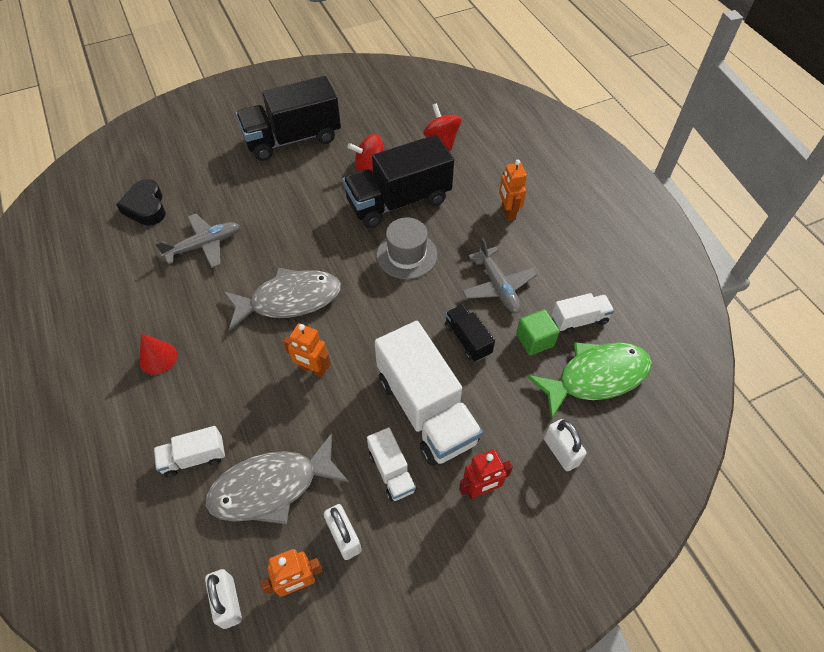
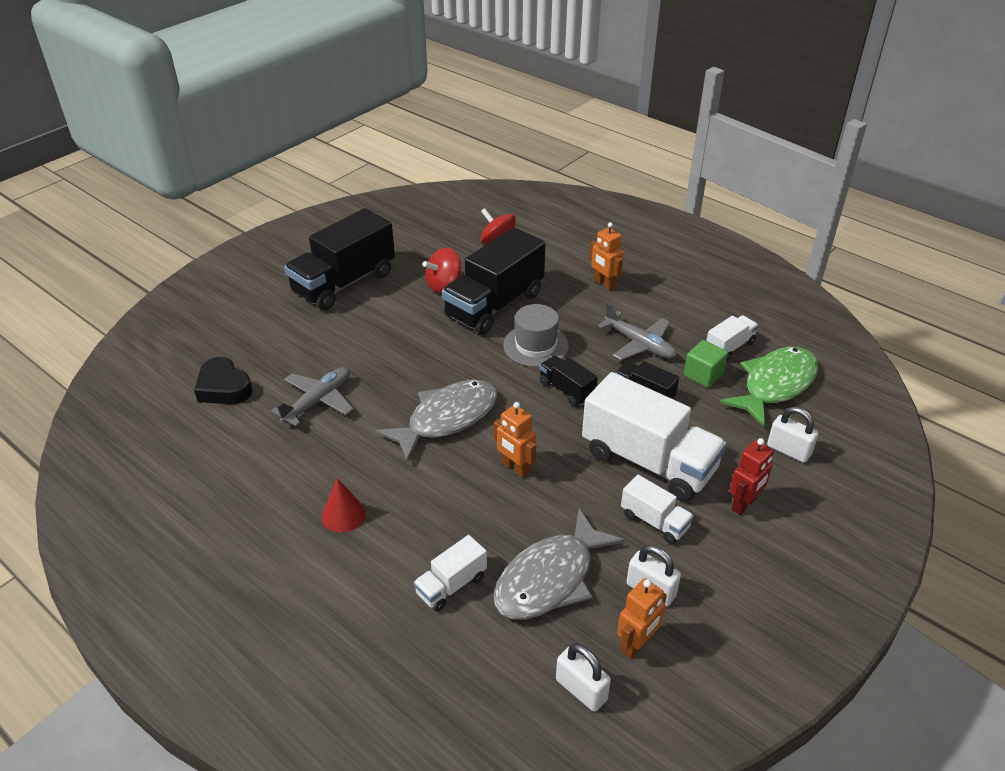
camera: 25 degrees left, 15 degrees down
(312, 369) = (515, 468): orange robot -> orange robot turned 45 degrees clockwise
(404, 309) = (566, 390): none -> black truck

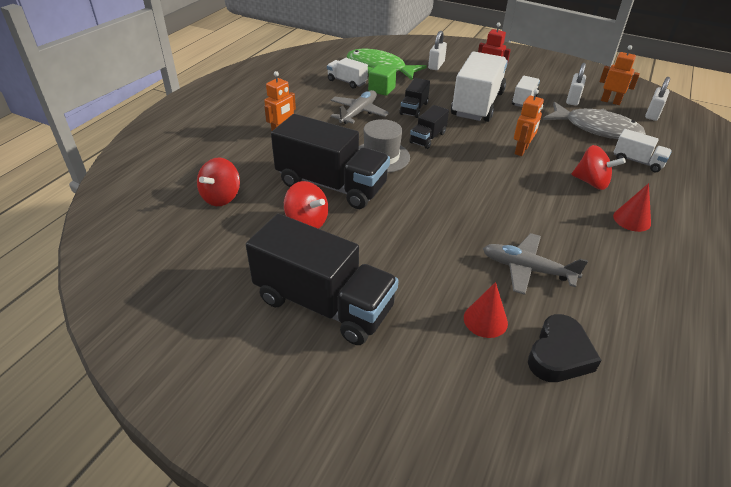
camera: 105 degrees left, 0 degrees up
(279, 359) = (485, 320): none -> red cone
(424, 509) = (591, 182): none -> red spinning top
(447, 419) = (495, 187): grey fish -> none

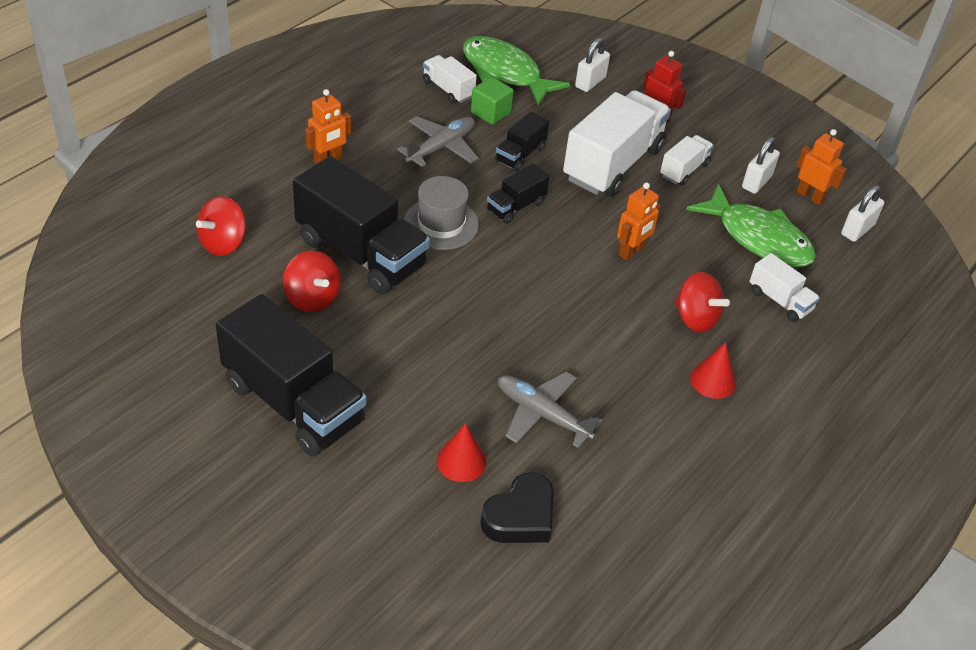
camera: 10 degrees right, 5 degrees up
(597, 129) = (758, 238): grey fish -> green fish

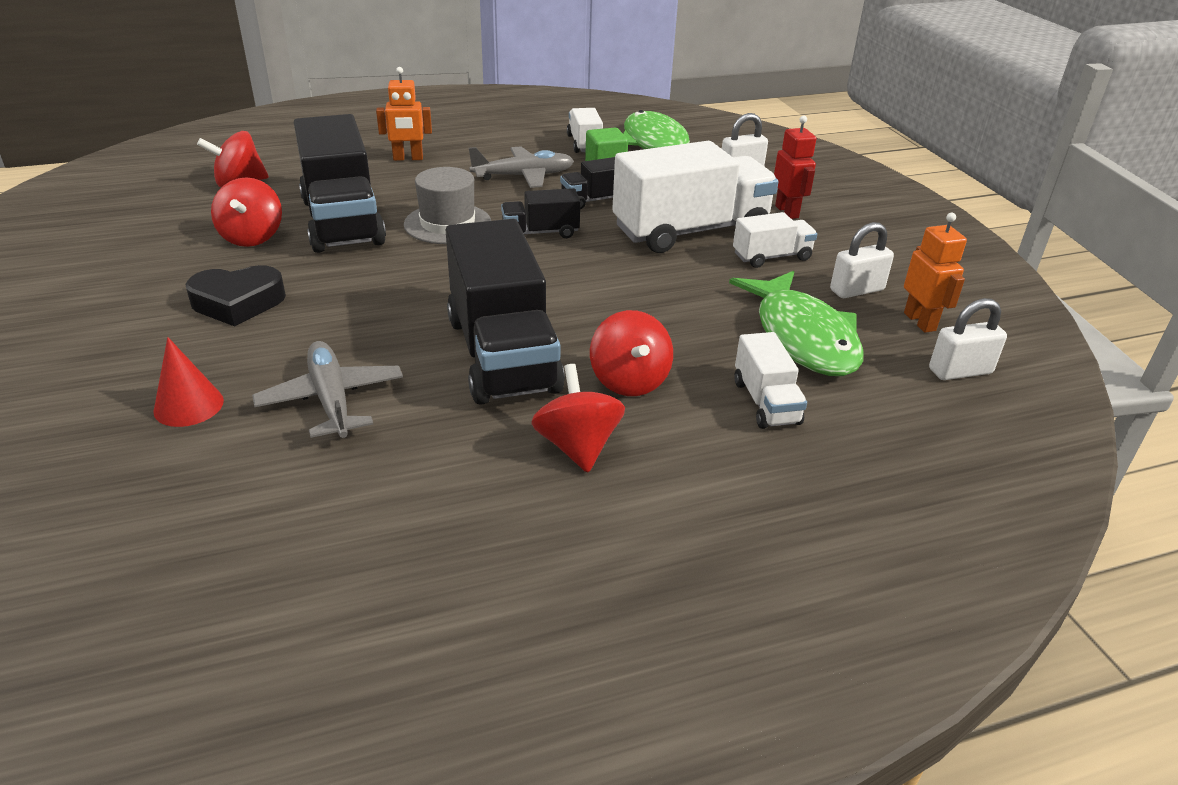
camera: 35 degrees right, 10 degrees down
(293, 403) = (116, 301): black truck -> black truck (502, 354)
(520, 516) = (170, 482): black heart -> black heart (238, 303)
(631, 251) = (623, 301): orange robot -> none
(712, 380) = (577, 446): red cone -> red spinning top

